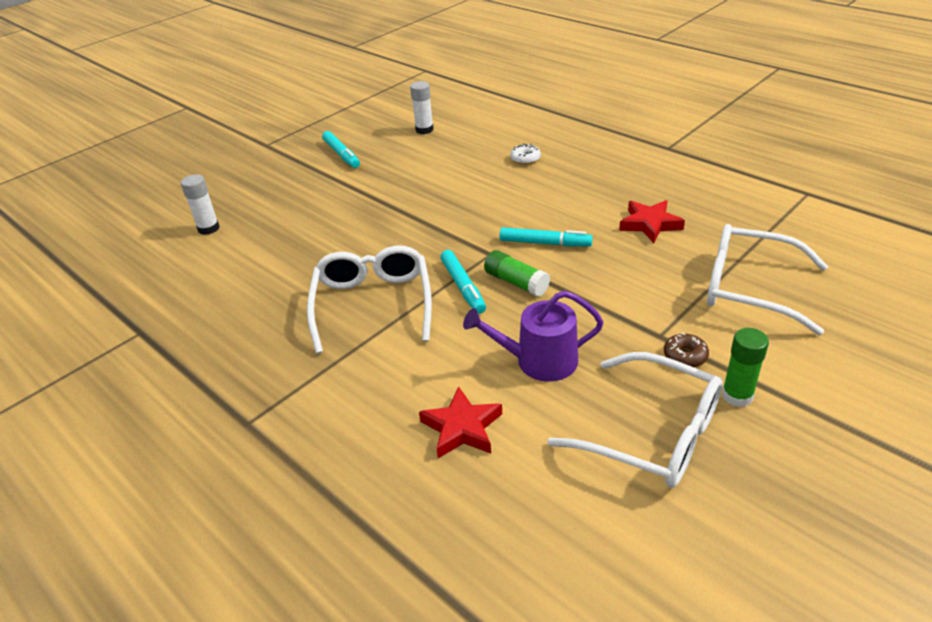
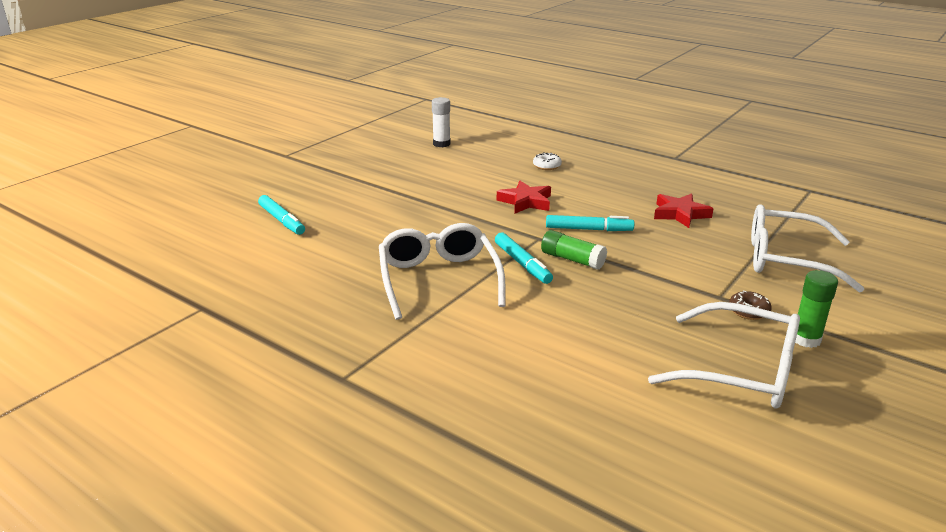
camera: 10 degrees left, 10 degrees down
(208, 228) = (248, 222): white glue stick -> none
(341, 154) = (366, 163): turquoise marker -> turquoise marker (282, 220)
(462, 428) = (561, 373): red star -> red star (525, 202)
(539, 361) = (615, 319): purple watering can -> none

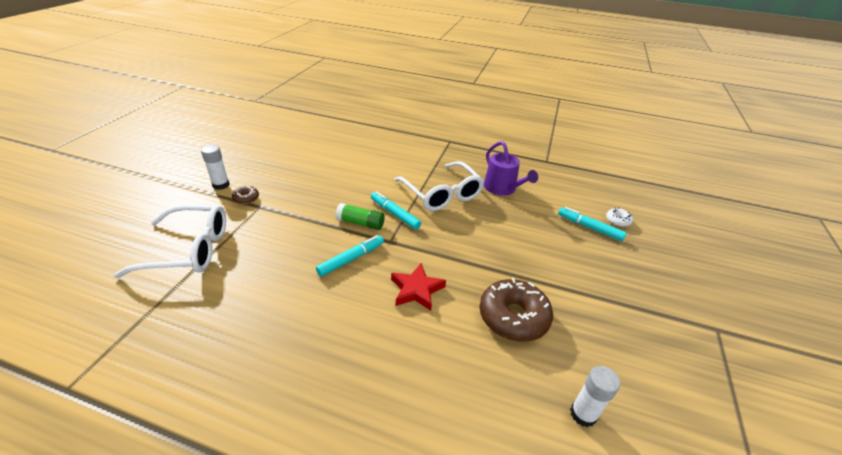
camera: 160 degrees right, 10 degrees up
(338, 275) = (502, 188): none -> purple watering can
(447, 179) = (513, 317): none -> brown donut
(547, 166) = (416, 377): white donut -> white donut (618, 221)
(588, 229) = (351, 259): turquoise marker -> turquoise marker turned 150 degrees clockwise
(680, 214) = (262, 298): red star -> none
(740, 370) = (268, 165): white glasses -> none
(806, 339) = (221, 185): green glue stick -> white glue stick

